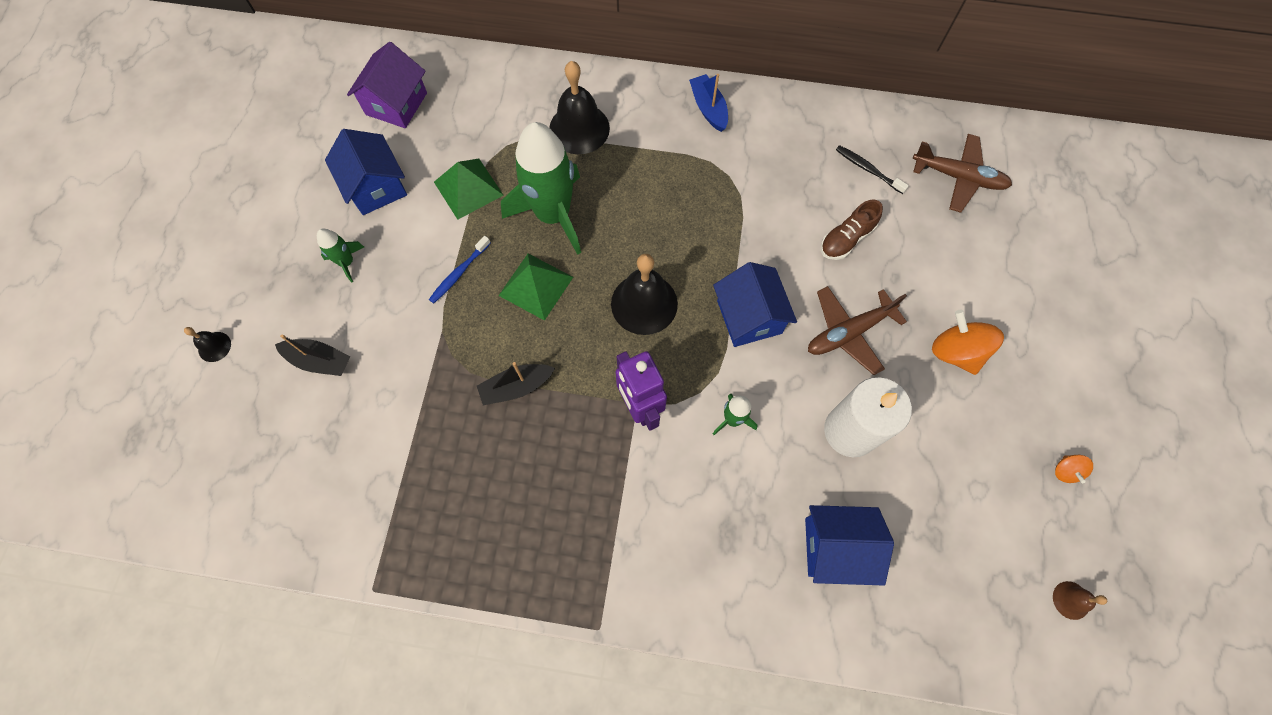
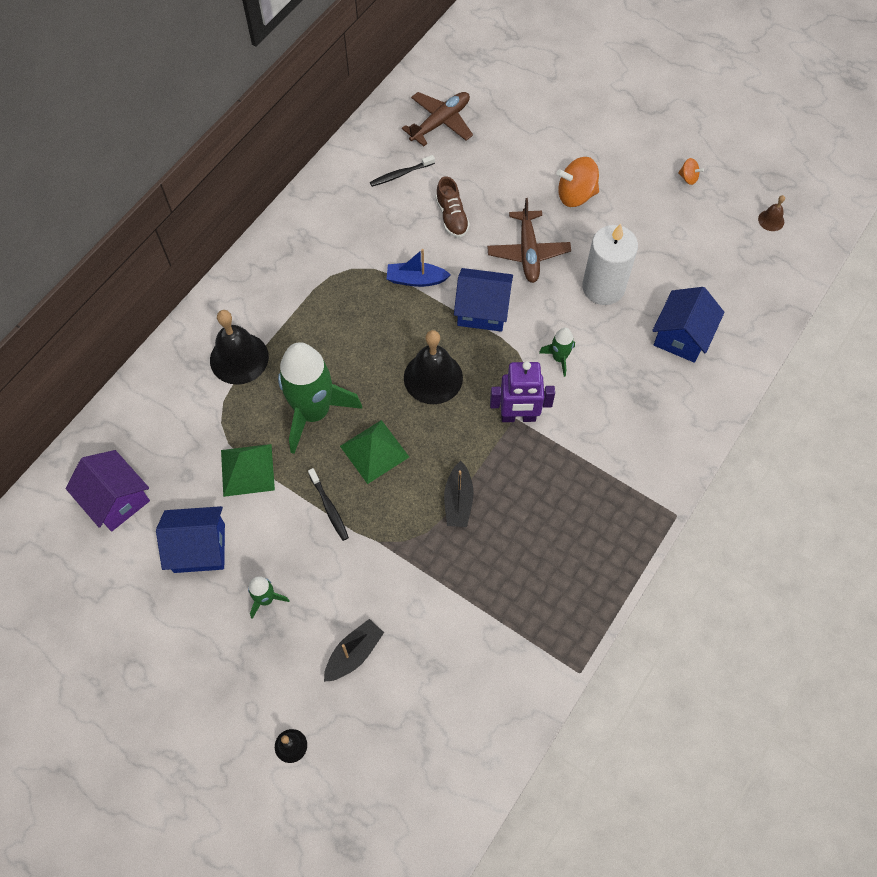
camera: 65 degrees left, 5 degrees down
(459, 273) = (329, 507): blue toothbrush -> black toothbrush
(708, 108) = (279, 254): blue boat -> blue boat (416, 279)

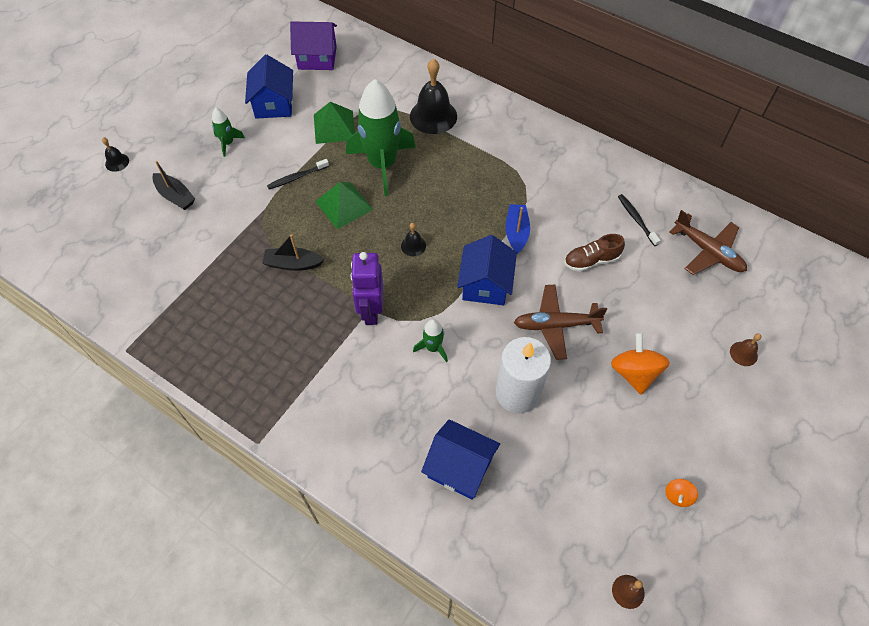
camera: 90 degrees right, 5 degrees down
(116, 499) = (317, 58): purple house -> purple house turned 45 degrees clockwise
(433, 377) = (413, 246): black bell -> black bell, size x0.47
(551, 113) = (743, 353): none -> brown bell

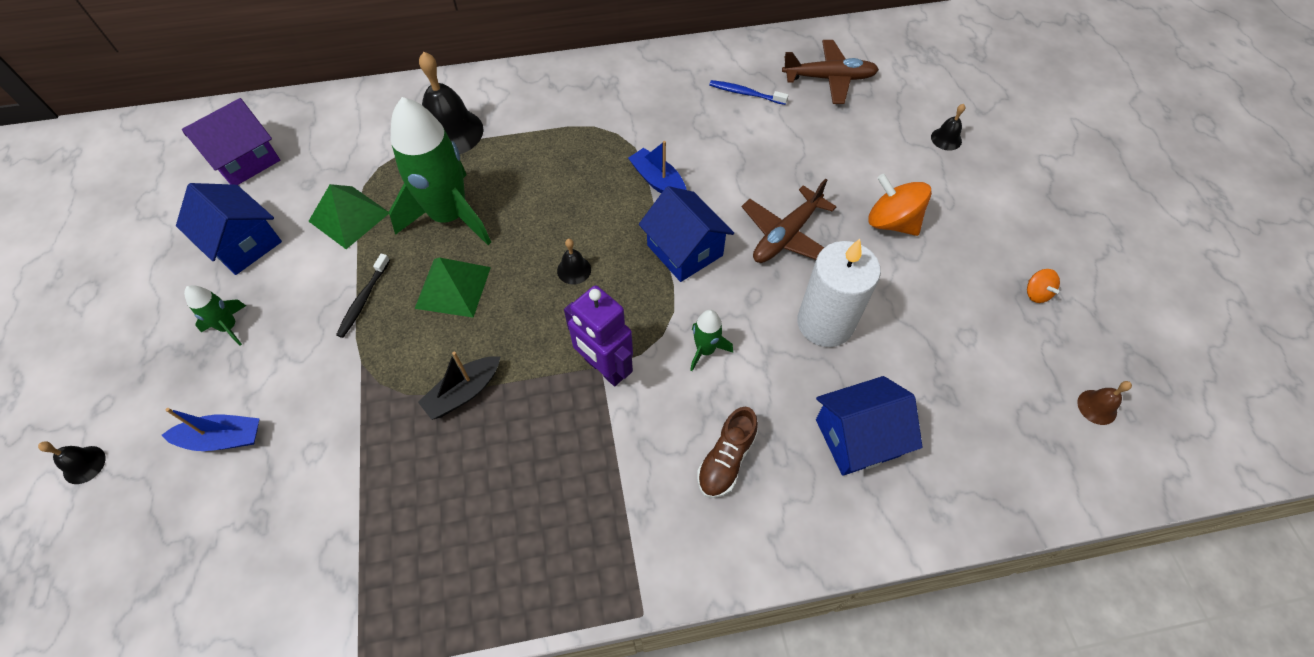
camera: 45 degrees left, 0 degrees up
(175, 196) = (222, 438): black boat -> blue boat
(591, 260) = (750, 156): brown shoe -> brown shoe (726, 460)
(636, 219) = (745, 93): black toothbrush -> blue toothbrush
(743, 353) = (946, 139): brown bell -> black bell

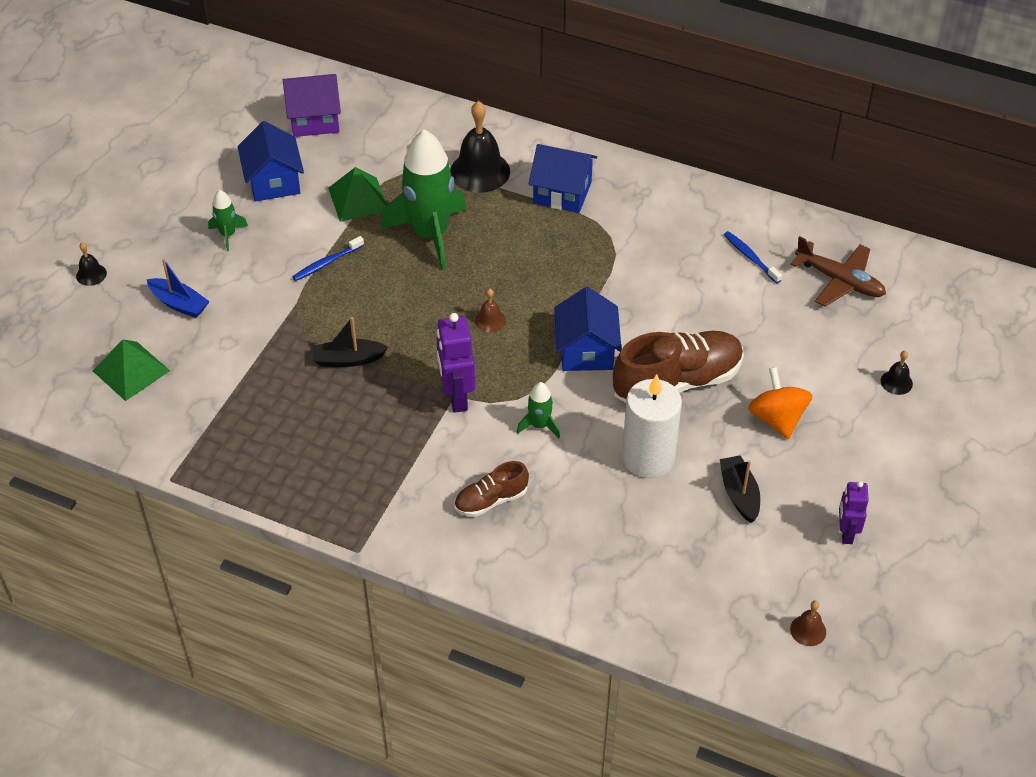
camera: 35 degrees right, 10 degrees down
(363, 300) = (327, 263): black toothbrush -> blue toothbrush
(453, 287) = (394, 287): green pyramid -> green pyramid (131, 371)
(574, 270) = (490, 320): black bell -> brown bell
(658, 181) = (611, 290): blue boat -> none
(786, 235) = (677, 382): brown plane -> brown shoe
(857, 437) = (598, 541): blue house -> blue house (562, 193)
(927, 310) = (739, 494): none -> black boat
(1036, 293) = (846, 533): orange spinning top -> purple robot

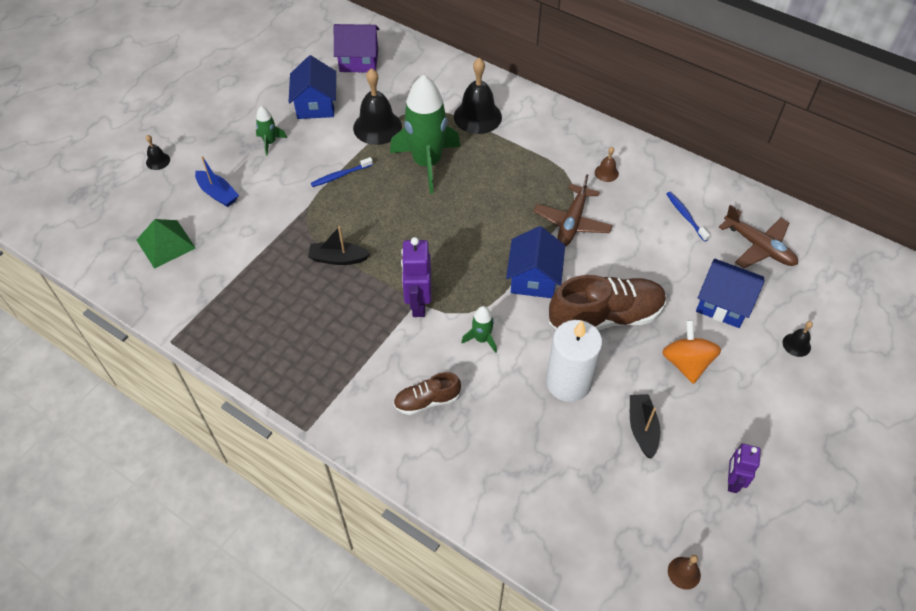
camera: 10 degrees right, 5 degrees up
(358, 199) = (377, 127): green pyramid -> black bell
(490, 320) = (460, 241): brown bell -> brown bell (606, 173)
(562, 193) = (540, 142): blue house -> blue house (723, 304)
(619, 282) = (572, 222): none -> brown plane

